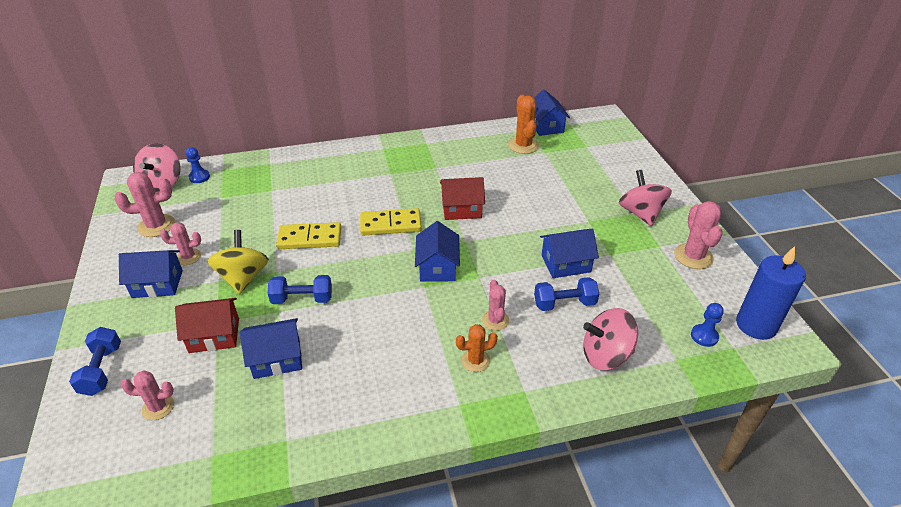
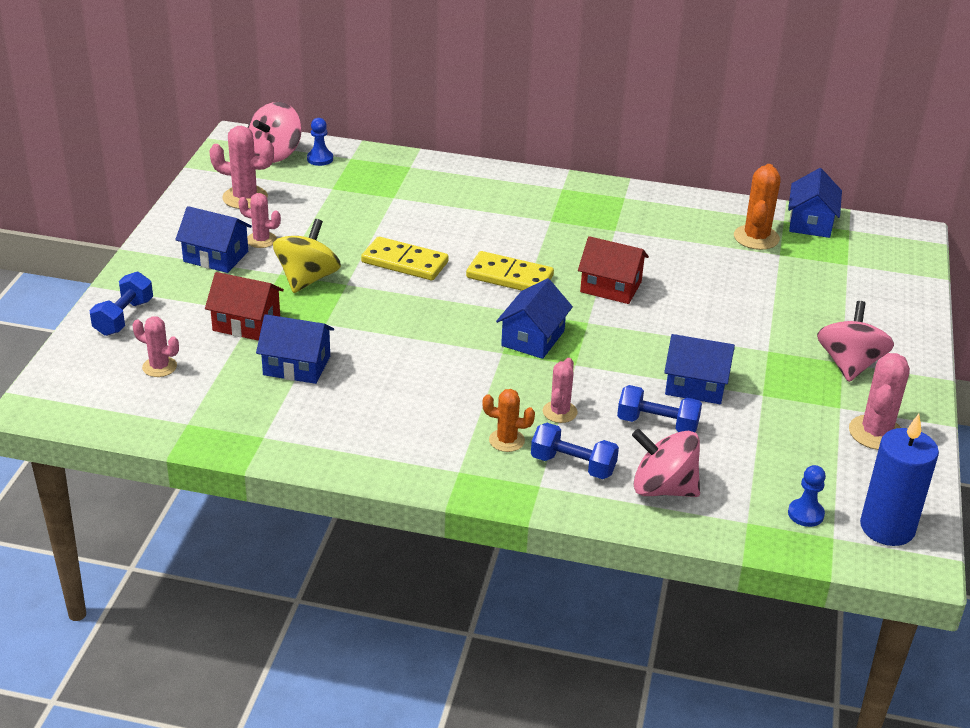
camera: 25 degrees right, 5 degrees down
(302, 299) = (357, 320): blue dumbbell -> blue dumbbell (573, 465)

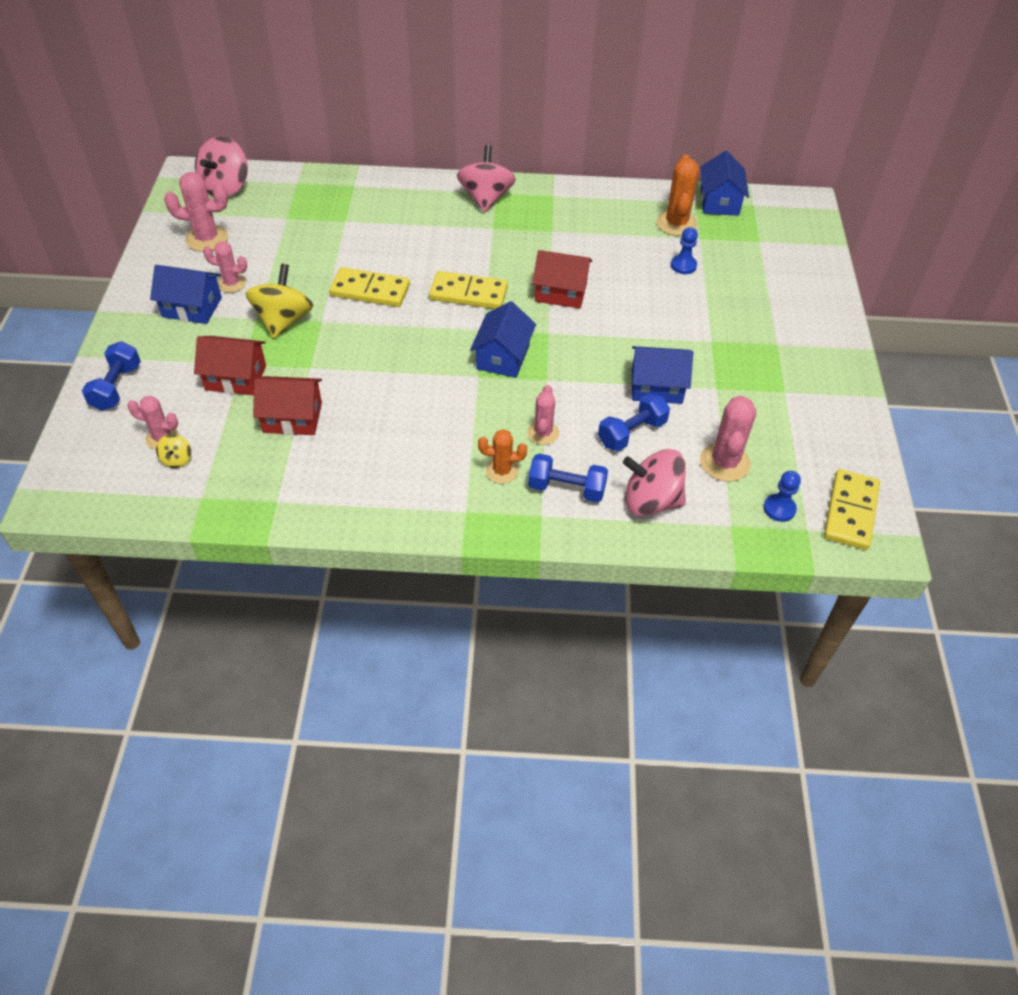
camera: 10 degrees left, 15 degrees up
(170, 387) = (177, 459): none -> yellow spinning top
(297, 365) = (292, 417): blue house -> red house
(320, 159) = (269, 187): blue pawn -> blue pawn (683, 265)
(657, 424) = (632, 433): blue dumbbell -> blue dumbbell turned 45 degrees counterclockwise
(849, 364) = (783, 346): pink spinning top -> pink spinning top (486, 198)
(876, 433) = (820, 414): pink cactus -> pink cactus (724, 462)
(887, 527) = (850, 512): blue candle -> yellow domino

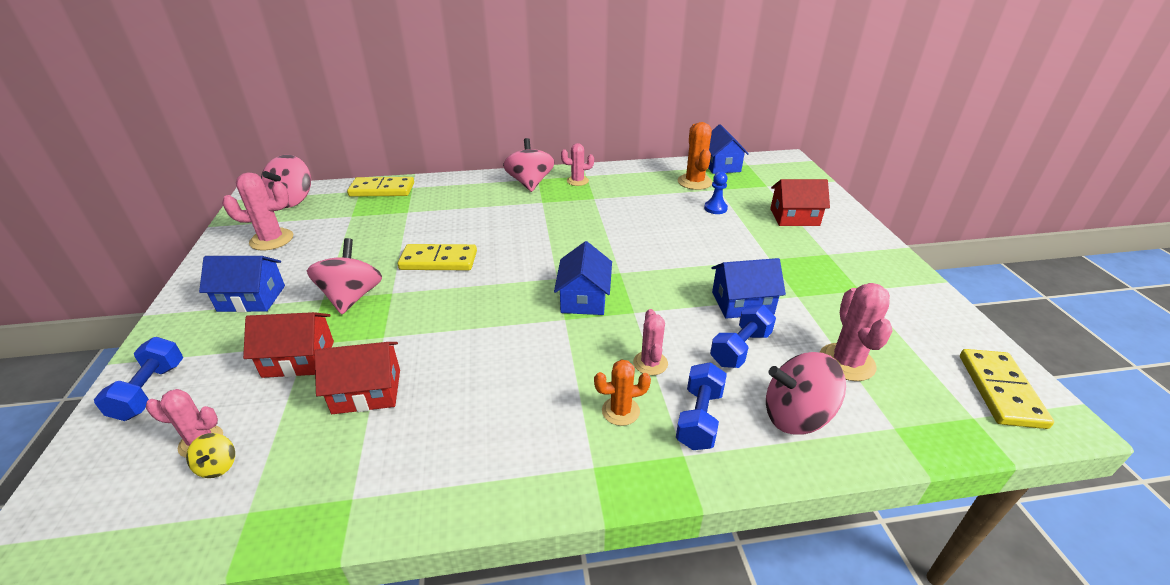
camera: 10 degrees left, 15 degrees down
(231, 283) = (296, 272): pink cactus -> pink cactus (577, 181)
(283, 321) = (352, 297): yellow spinning top -> pink spinning top
(468, 293) = (534, 251): yellow domino -> yellow domino (382, 190)
(561, 292) = (619, 240): red house -> red house (794, 217)
(566, 489) = (699, 418): blue dumbbell -> blue dumbbell turned 75 degrees counterclockwise
(779, 508) = (930, 400): blue pawn -> none

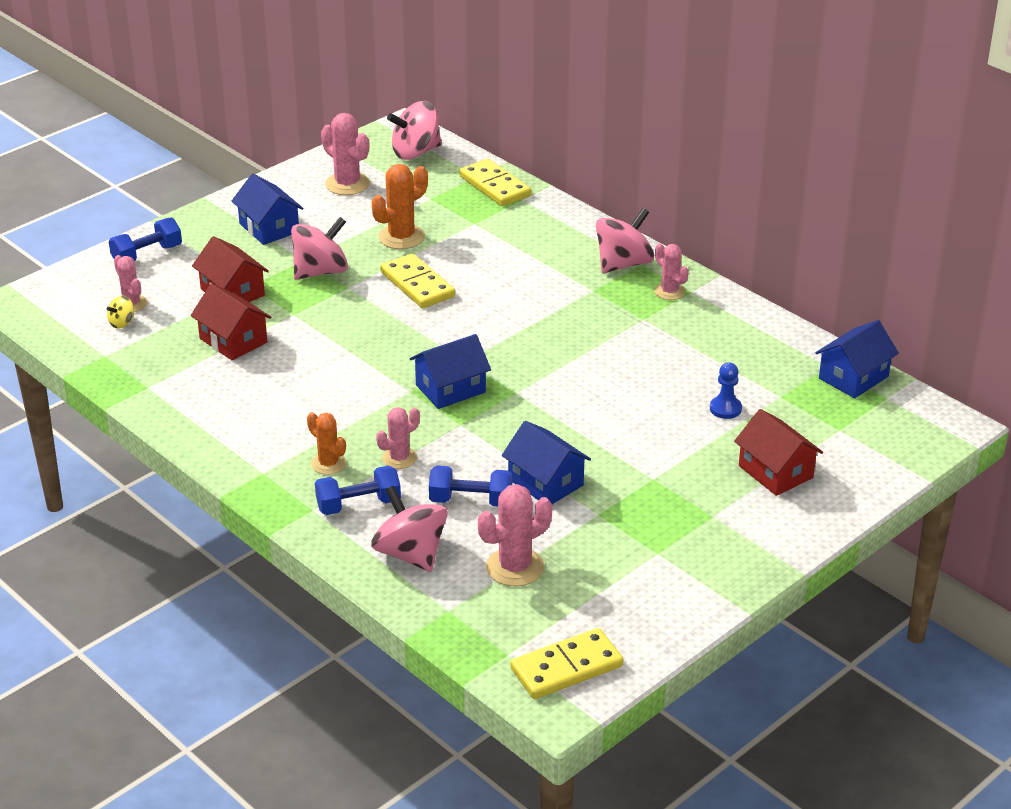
camera: 55 degrees right, 0 degrees up
(694, 182) = (776, 373): orange cactus -> orange cactus (401, 237)

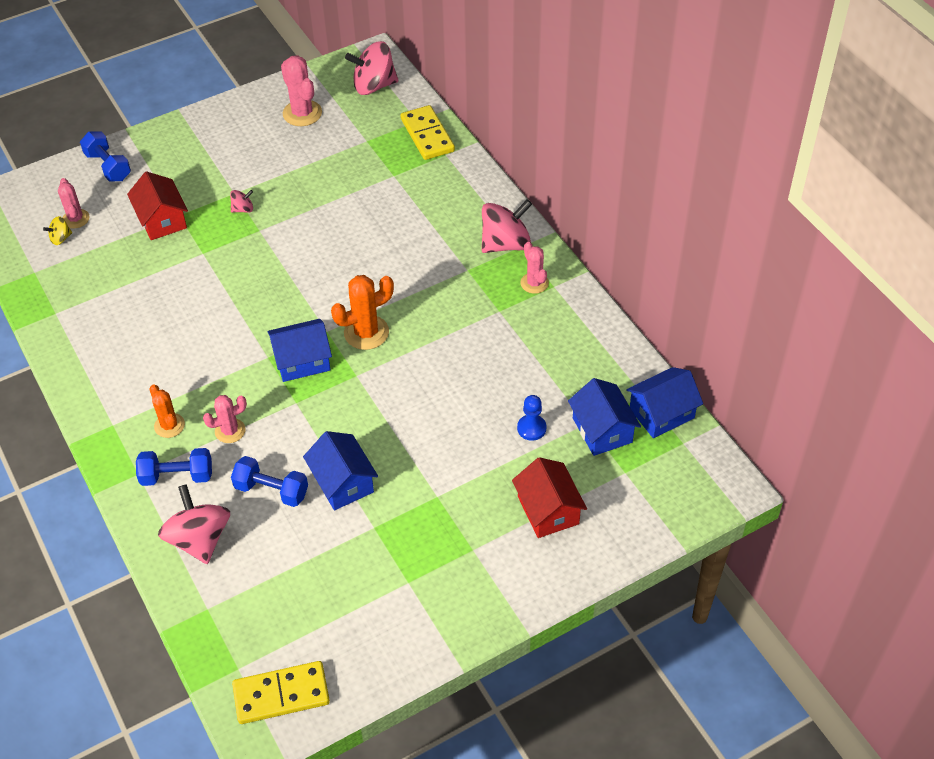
camera: 15 degrees right, 15 degrees up
(147, 255) = (108, 166): blue dumbbell -> blue dumbbell turned 75 degrees clockwise
(233, 340) = (143, 274): red house -> none
(269, 228) = (218, 152): blue house -> blue house (602, 430)
(320, 272) = (243, 209): pink spinning top -> pink spinning top, size x0.47
(401, 237) = (325, 181): orange cactus -> orange cactus (366, 332)
(417, 285) = (318, 238): yellow domino -> none
(515, 567) = (280, 573): pink cactus -> none

